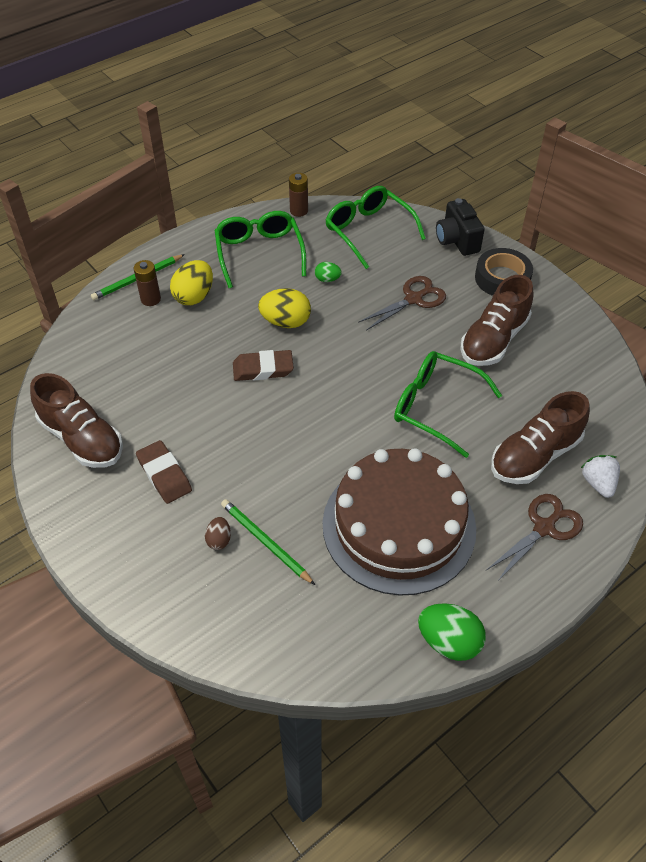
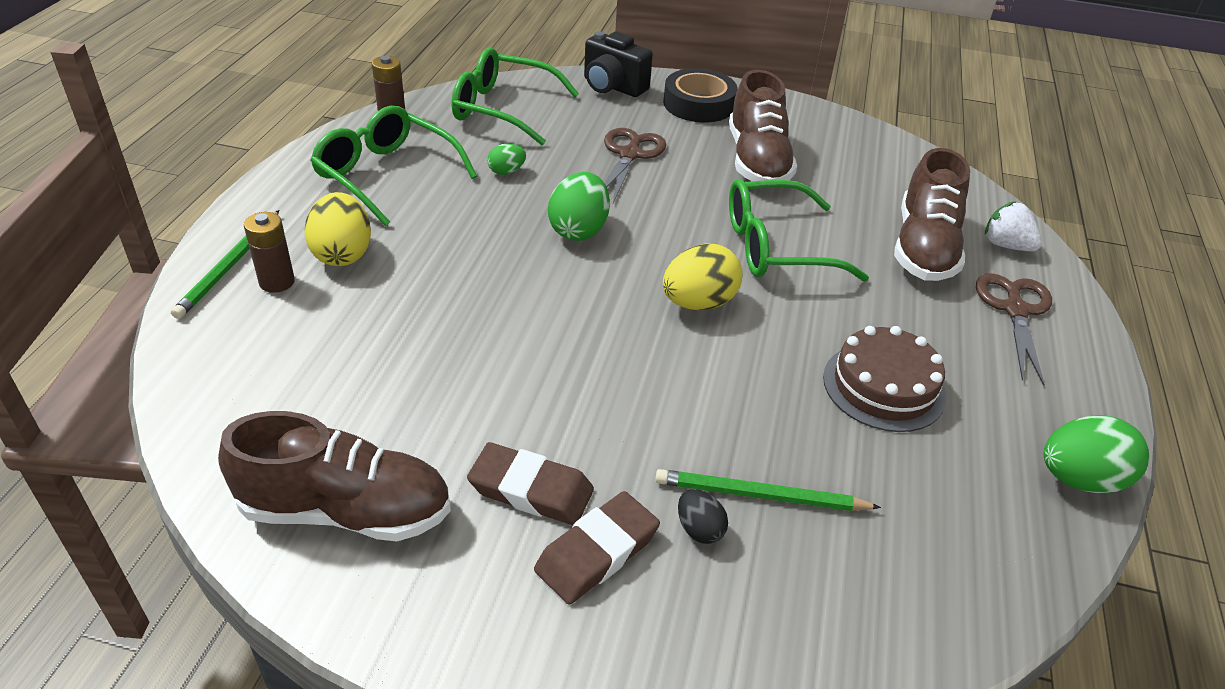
camera: 40 degrees left, 10 degrees down
(219, 540) = (699, 529): brown egg -> black egg
(263, 369) = (530, 296): brown eraser -> brown eraser (597, 552)
(286, 322) = (503, 234): yellow egg -> yellow egg (698, 303)
(329, 339) = (579, 230): none -> green egg
(399, 525) = (884, 386): brown cake -> brown cake, size x0.53

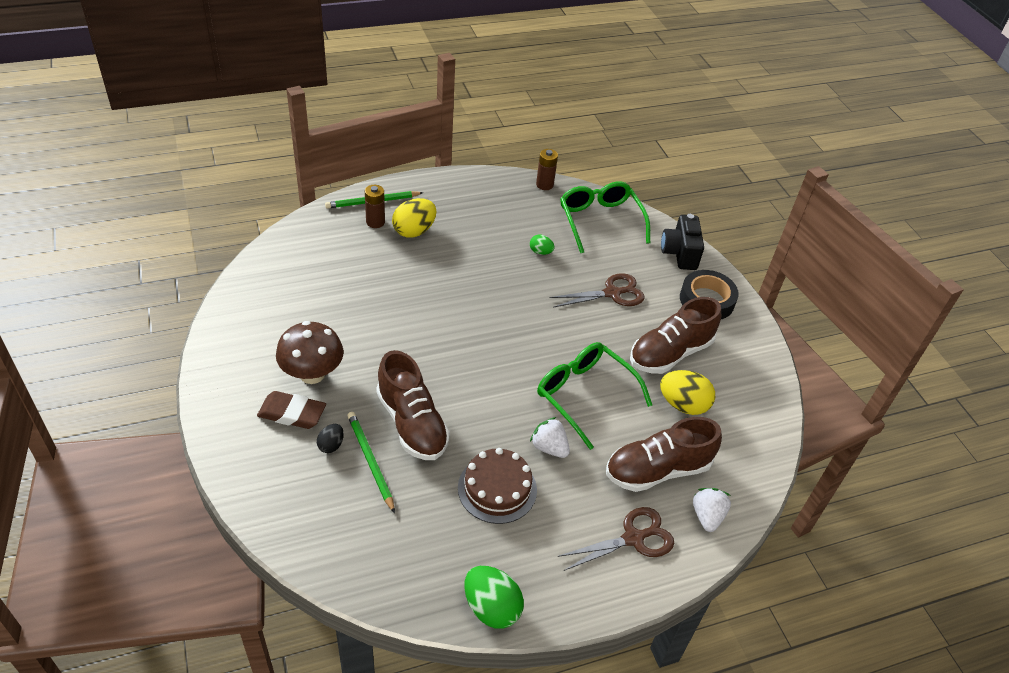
camera: 55 degrees right, 5 degrees up
(346, 511) = (258, 321): brown shoe -> brown shoe (412, 423)
(386, 175) = (490, 211): green glasses -> none
(531, 490) = (312, 374): brown eraser -> brown mushroom
(579, 230) = (516, 304): green egg -> none
(698, 303) = (499, 380): yellow egg -> yellow egg (683, 404)
(841, 312) = (549, 447): none -> white strawberry

